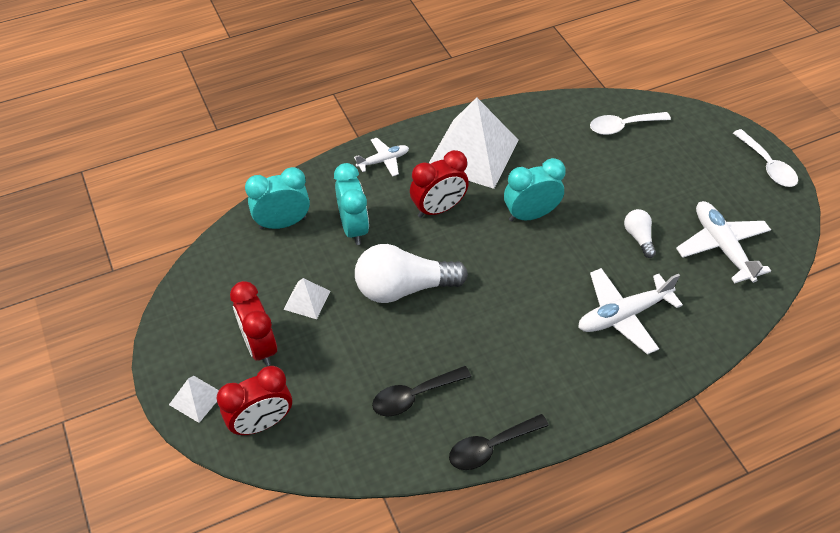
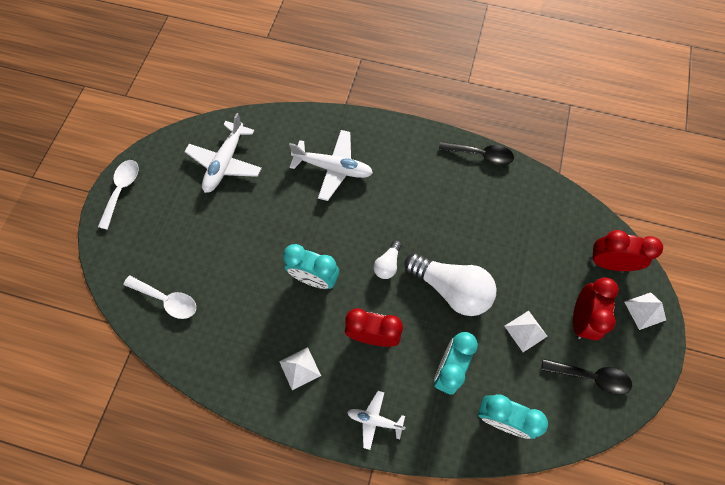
camera: 140 degrees left, 15 degrees up
(414, 395) = (501, 212): black spoon -> black spoon (590, 377)
(472, 153) = (300, 368): white pyramid -> white pyramid, size x0.44
(638, 237) = (265, 207): white light bulb -> white light bulb (387, 264)

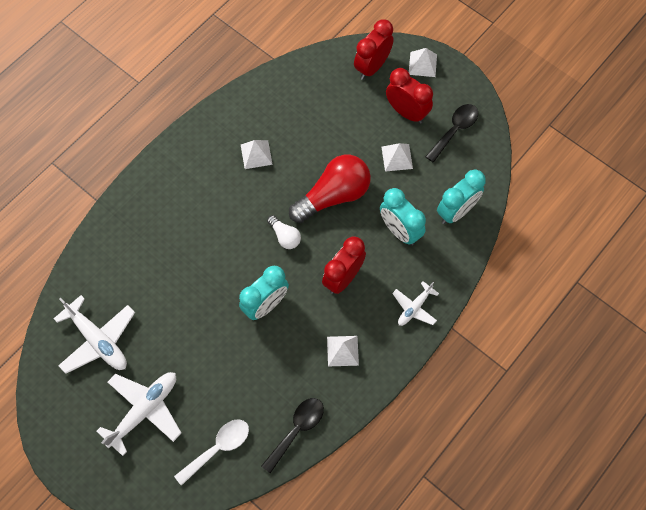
camera: 65 degrees left, 0 degrees up
(122, 190) = (71, 456): white spoon -> none
(333, 168) = (163, 241): white plane -> white plane (145, 410)
(451, 289) = (333, 196): white light bulb -> red light bulb
(454, 202) = (256, 154): none -> white pyramid
(480, 155) = (221, 110): black spoon -> black spoon (297, 430)

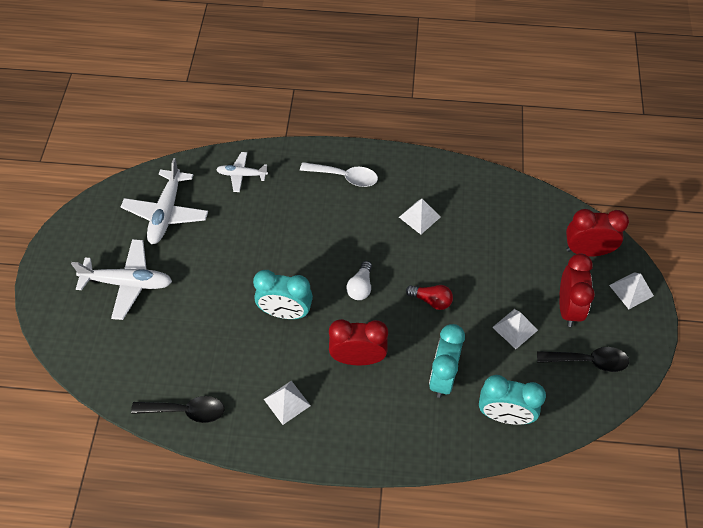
camera: 55 degrees right, 10 degrees down
(218, 448) = (129, 358): white spoon -> white spoon (344, 177)
(333, 196) = (431, 300): red light bulb -> red light bulb, size x0.48
(414, 307) = (375, 438): white plane -> white plane (241, 175)

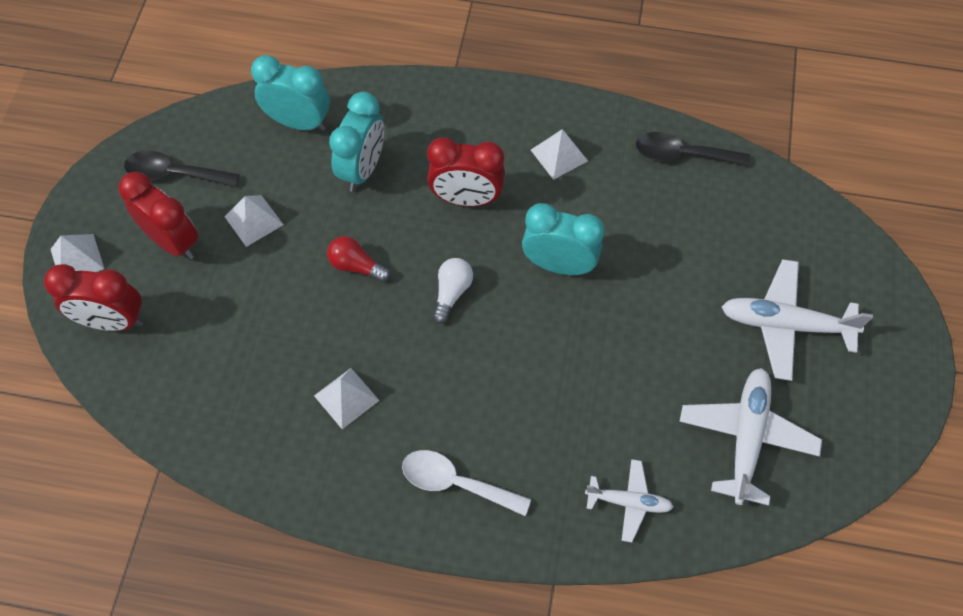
camera: 175 degrees left, 5 degrees up
(568, 308) = (173, 242): red clock -> red clock turned 120 degrees clockwise

